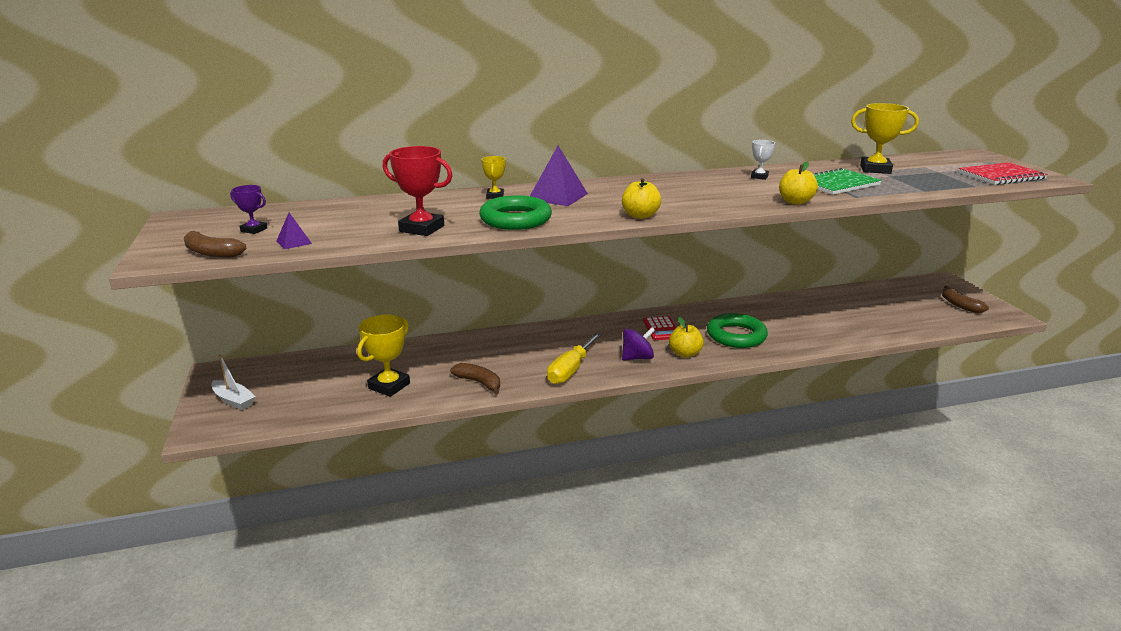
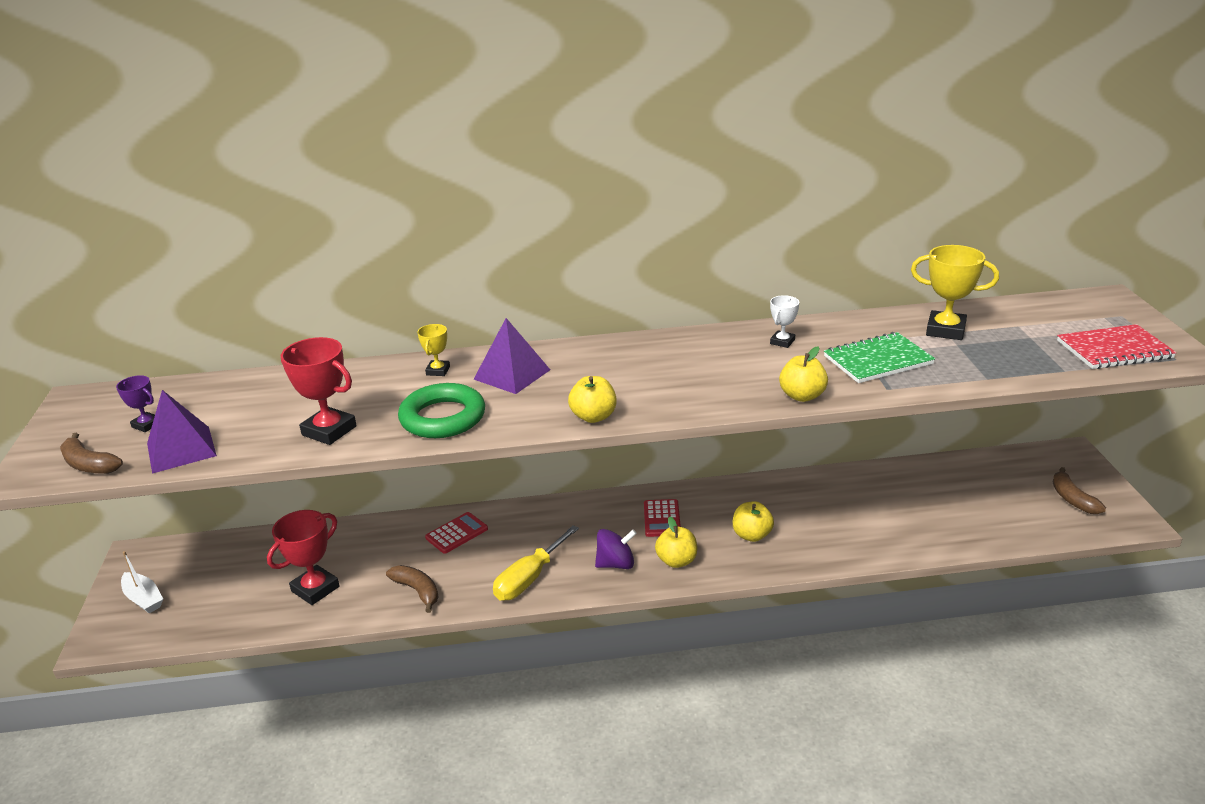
camera: 10 degrees right, 5 degrees up
(294, 242) = (181, 449): purple pyramid -> purple pyramid, size x1.92
(389, 386) = (315, 589): yellow trophy -> red trophy
(498, 345) = (456, 533): none -> red calculator
(736, 336) = (752, 535): green ring -> yellow apple

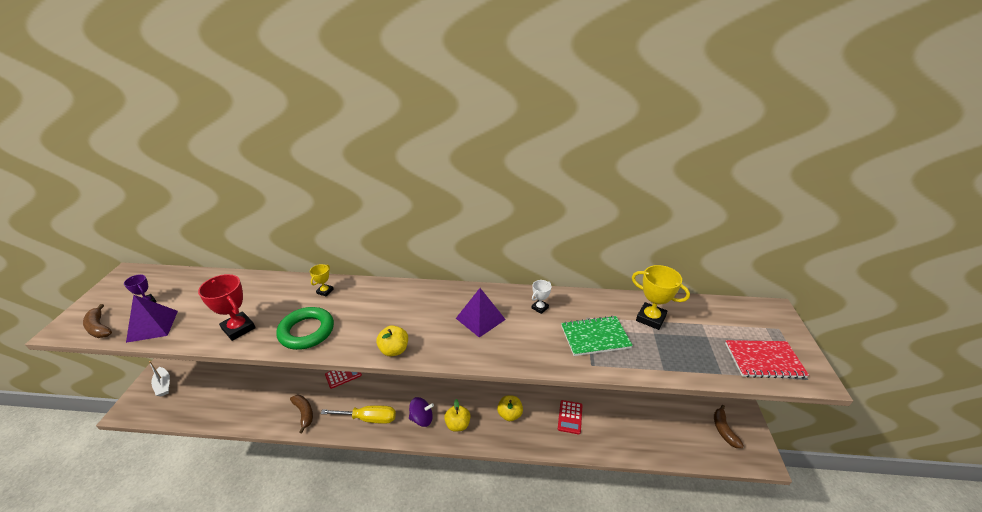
camera: 10 degrees right, 5 degrees up
(315, 589) = (252, 399): red trophy -> none
(512, 374) = (365, 303): purple pyramid -> purple pyramid (480, 319)
(529, 578) = (368, 418): yellow screwdriver -> yellow screwdriver turned 135 degrees counterclockwise
(662, 519) = (461, 389): red calculator -> red calculator (570, 417)
(802, 396) = (532, 359): yellow apple -> none

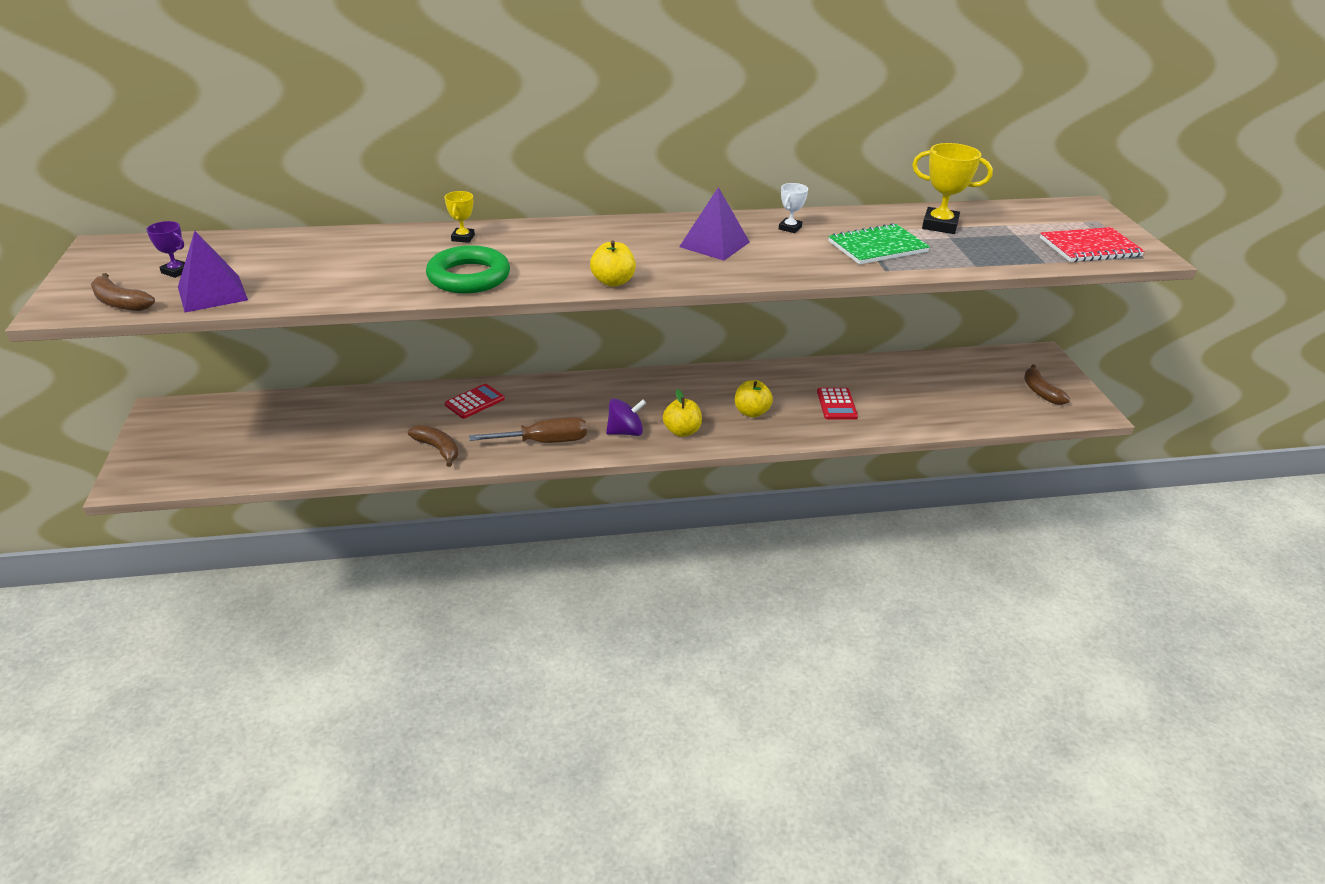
camera: 15 degrees left, 0 degrees up
(163, 385) = (170, 448): white boat -> none
(238, 328) = (358, 283): red trophy -> none
(368, 418) = (544, 442): yellow screwdriver -> brown screwdriver

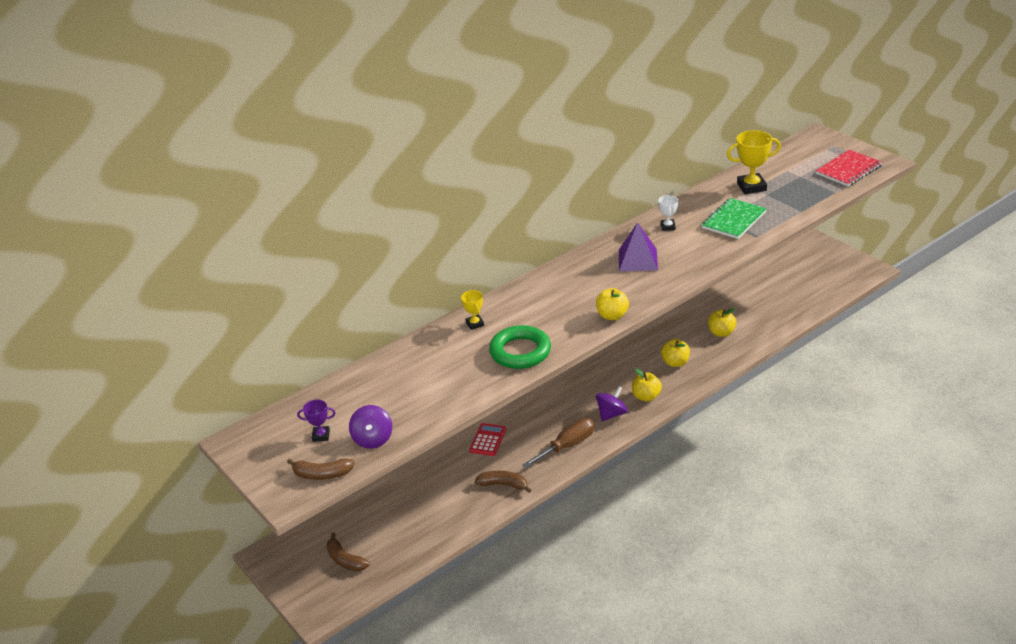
camera: 25 degrees left, 0 degrees up
(212, 293) = (373, 439): purple pyramid -> purple spinning top
(836, 404) = (721, 333): red calculator -> yellow apple
(1041, 392) = (831, 268): brown banana -> brown banana (345, 560)

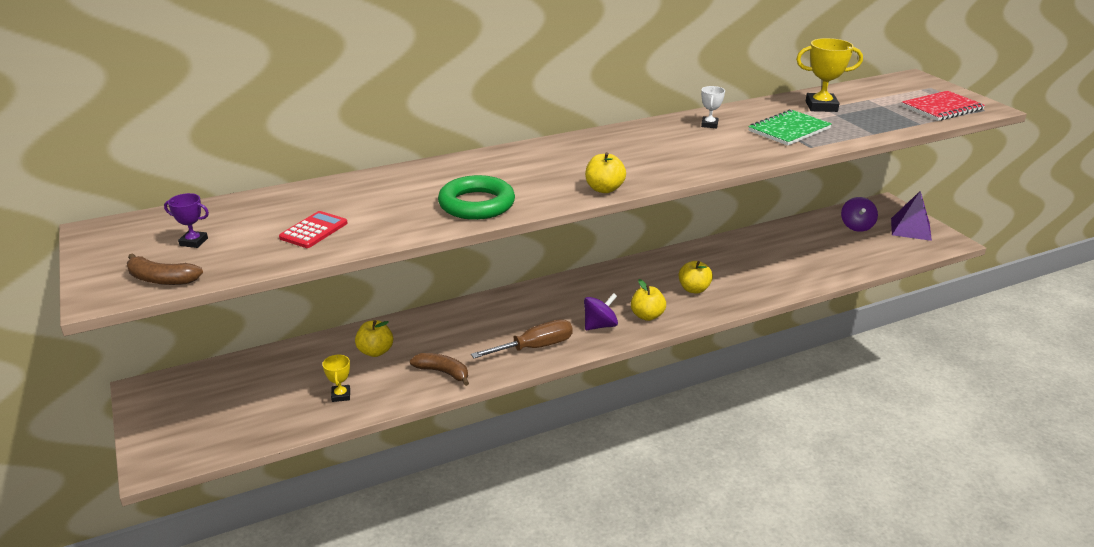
camera: 10 degrees right, 5 degrees down
(345, 560) = (223, 413): brown banana -> none
(373, 439) = (248, 256): purple spinning top -> purple spinning top (856, 226)
(475, 324) = (442, 172): yellow trophy -> yellow trophy (341, 395)
(488, 440) = (450, 324): red calculator -> red calculator (313, 230)
(638, 260) = (660, 146): purple pyramid -> purple pyramid (910, 229)
(721, 333) = (757, 270): yellow apple -> yellow apple (375, 351)

